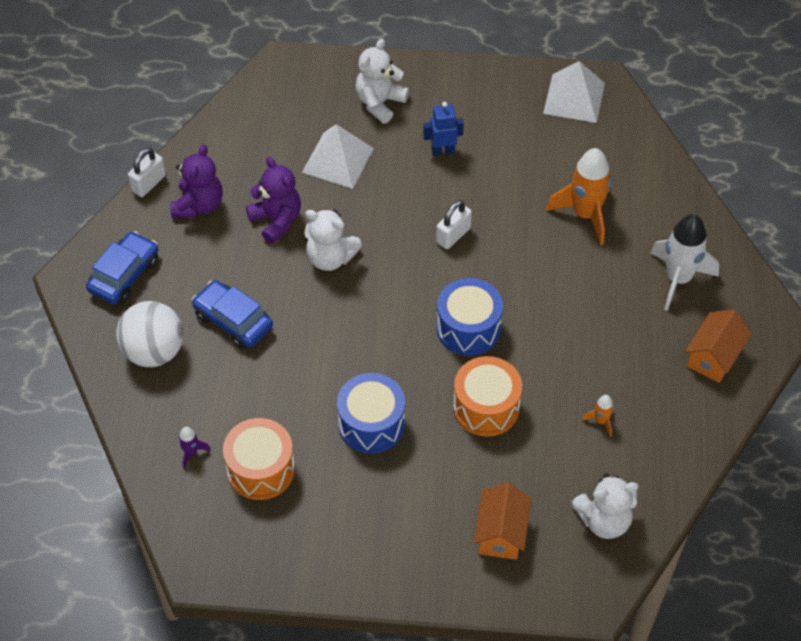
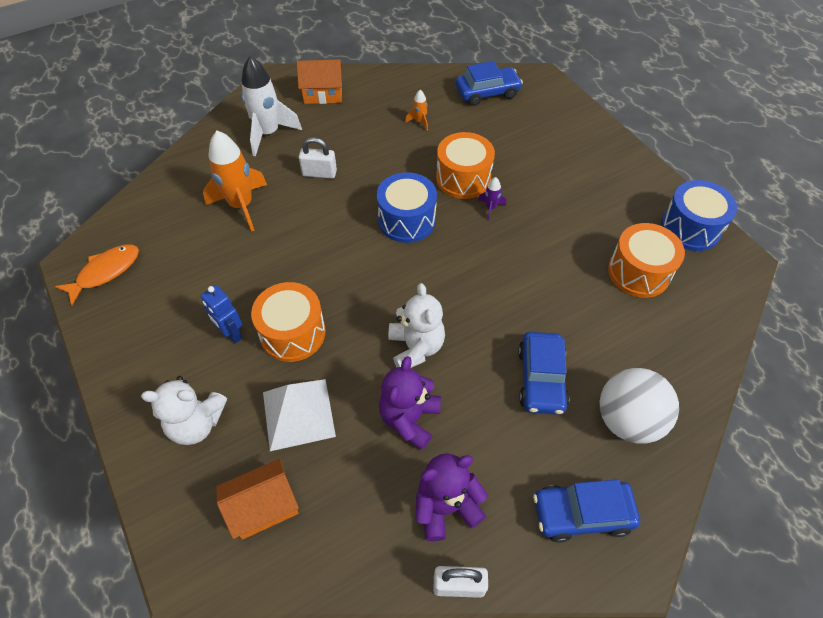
camera: 125 degrees left, 0 degrees up
(191, 453) = (675, 325): purple rocket -> purple rocket (490, 208)
(371, 424) = (537, 231): blue drum -> blue drum (690, 228)
(411, 188) = (293, 333): none -> orange drum
(453, 235) = (324, 275): white padlock -> white padlock (319, 173)
(501, 533) = (543, 129): orange house -> orange house (264, 507)
(574, 98) = (105, 272): white pyramid -> orange fish
(604, 520) = (487, 92): white teddy bear -> blue car

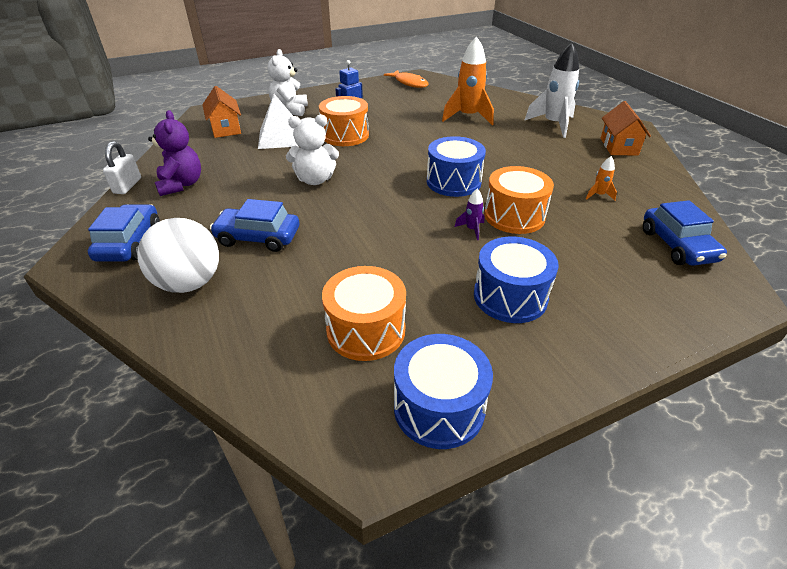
camera: 95 degrees right, 15 degrees down
(319, 173) = (508, 144): white padlock -> none
(409, 419) = (255, 174): purple teddy bear -> none
(574, 188) = (510, 296): none -> blue drum

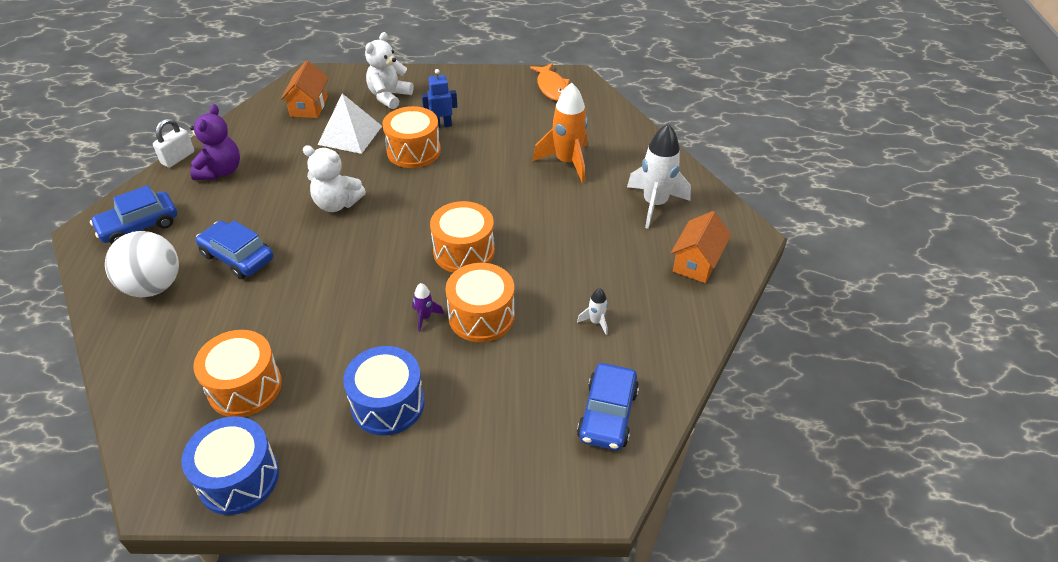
camera: 25 degrees right, 5 degrees up
(129, 242) = (139, 226): blue car -> blue car turned 150 degrees counterclockwise
(453, 182) = (464, 251): blue drum -> orange drum
(598, 195) = (596, 322): orange rocket -> white rocket

